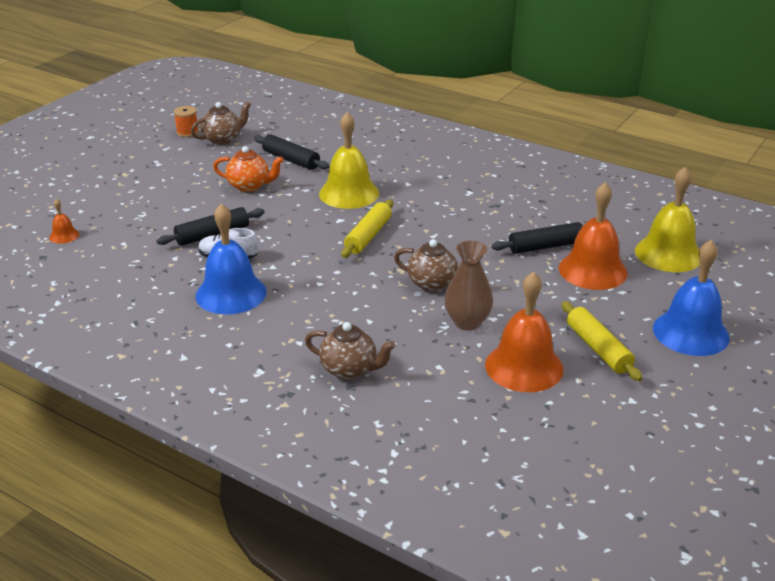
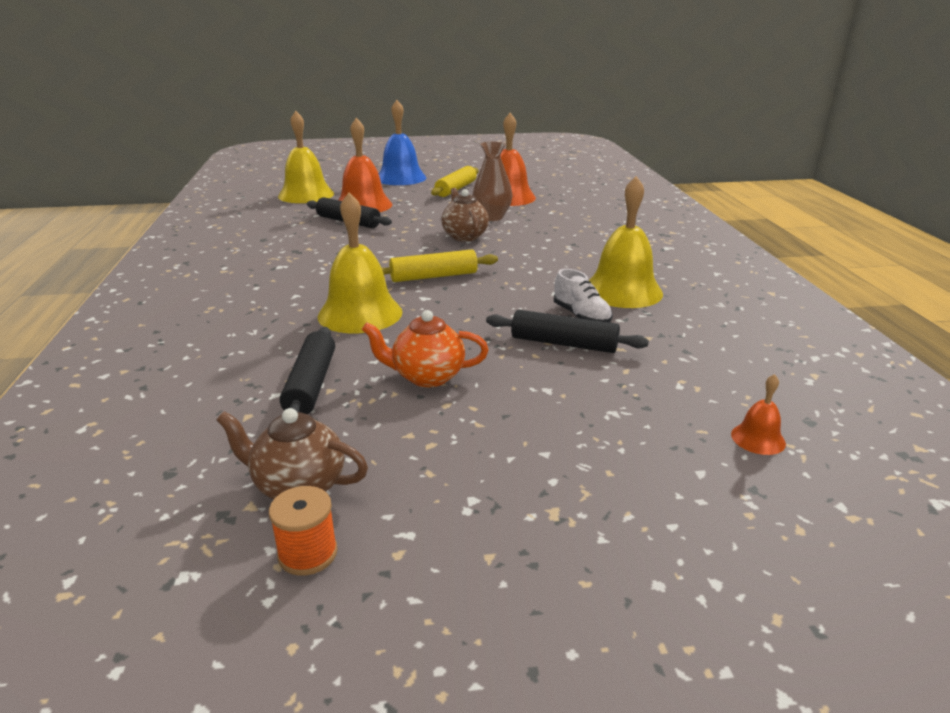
camera: 130 degrees left, 5 degrees down
(231, 293) = (622, 291): blue bell -> yellow bell
(249, 186) = (427, 377): orange teapot -> orange teapot turned 60 degrees counterclockwise
(349, 369) = (605, 228): brown teapot -> none

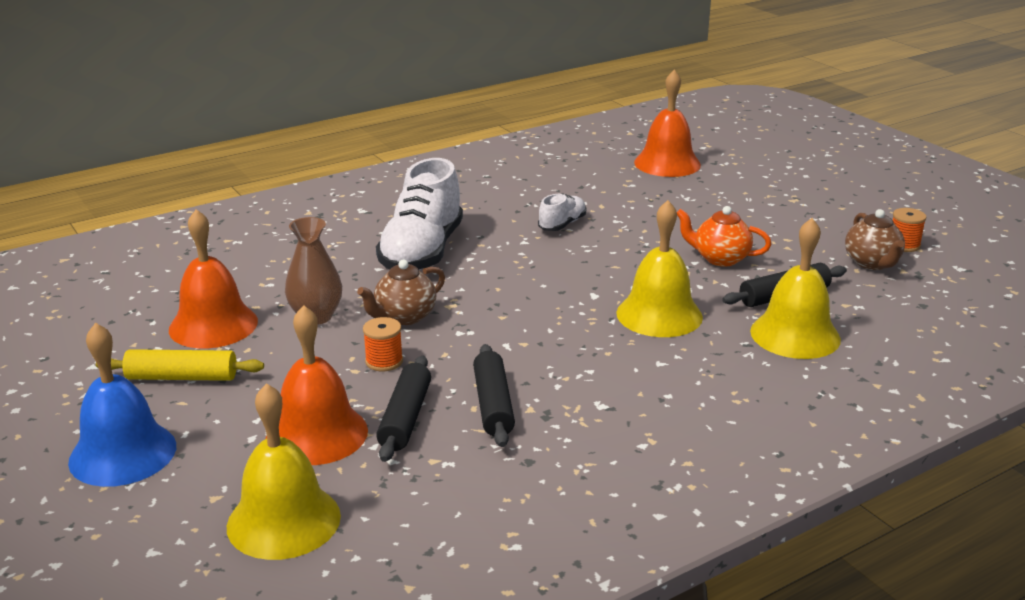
camera: 115 degrees left, 0 degrees up
(414, 225) = (384, 361): none -> orange spool
(427, 377) = (720, 259): orange teapot -> orange teapot turned 135 degrees clockwise
(434, 276) = (541, 303): yellow rolling pin -> none
(564, 343) = (615, 223): black rolling pin -> black rolling pin (493, 405)
(565, 255) = (422, 252): none -> white shoe
(622, 291) = (493, 216): yellow bell -> yellow bell (795, 335)
(758, 438) = (667, 163): orange bell -> orange bell, size x2.22

